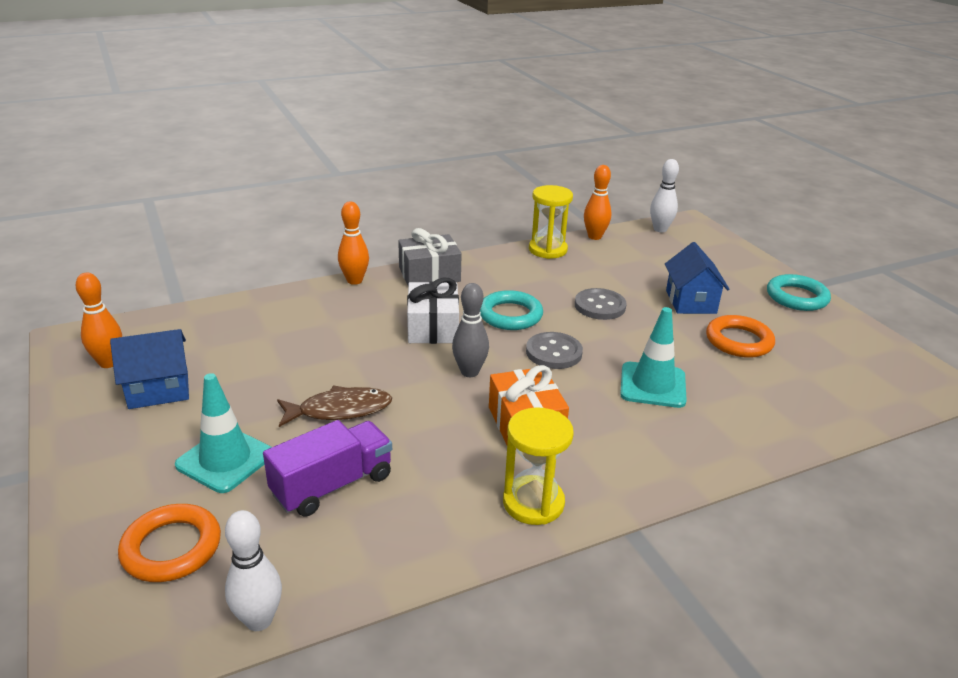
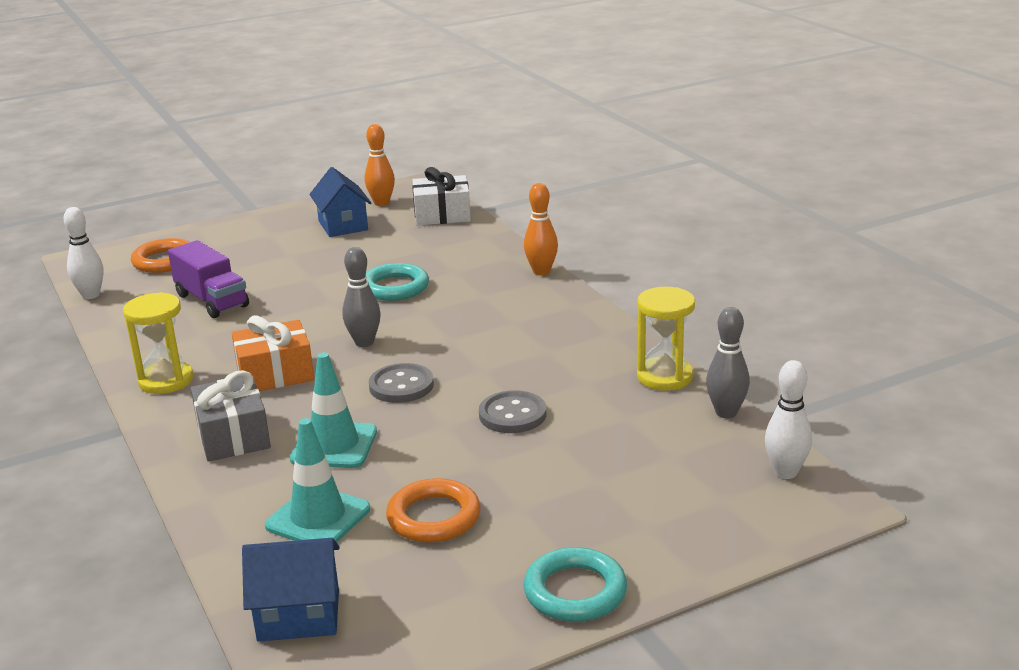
camera: 90 degrees right, 5 degrees down
(225, 460) = (251, 261): turquoise traffic cone -> turquoise traffic cone (318, 518)
(340, 410) = (308, 292): brown fish -> none
(429, 274) = (567, 307): grey gift -> grey gift (233, 436)
(433, 327) = (449, 318): white gift -> white gift (442, 215)
(510, 315) = (480, 358): turquoise ring -> turquoise ring (395, 287)
(594, 237) = (726, 412): orange bowling pin -> grey bowling pin
(690, 302) = (538, 485): blue house -> blue house (299, 616)

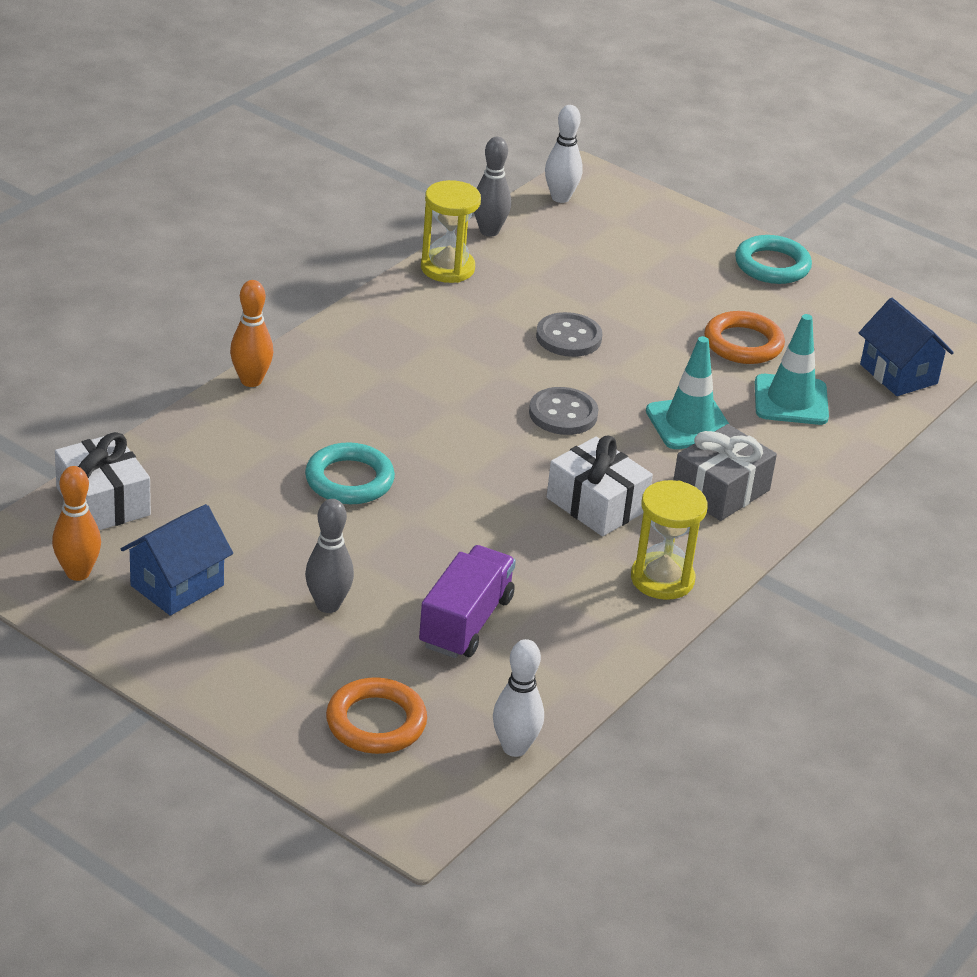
camera: 120 degrees left, 10 degrees up
(275, 374) = (596, 504): orange gift -> white gift
(364, 342) = (493, 463): grey bowling pin -> grey bowling pin (328, 605)

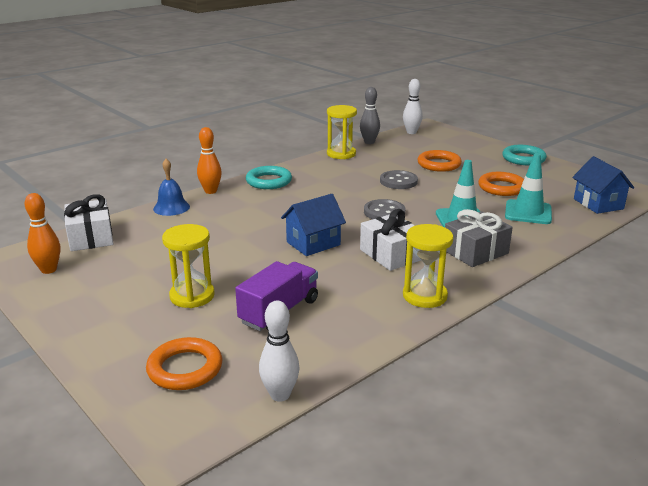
camera: 15 degrees right, 10 degrees down
(177, 585) = (103, 280): blue house -> blue house (313, 243)
(202, 425) = (171, 207): none -> blue bell
(328, 605) = (192, 296): grey bowling pin -> yellow hourglass
(349, 480) = (241, 235): turquoise ring -> turquoise ring (269, 181)
(628, 289) = (439, 164): none -> orange ring

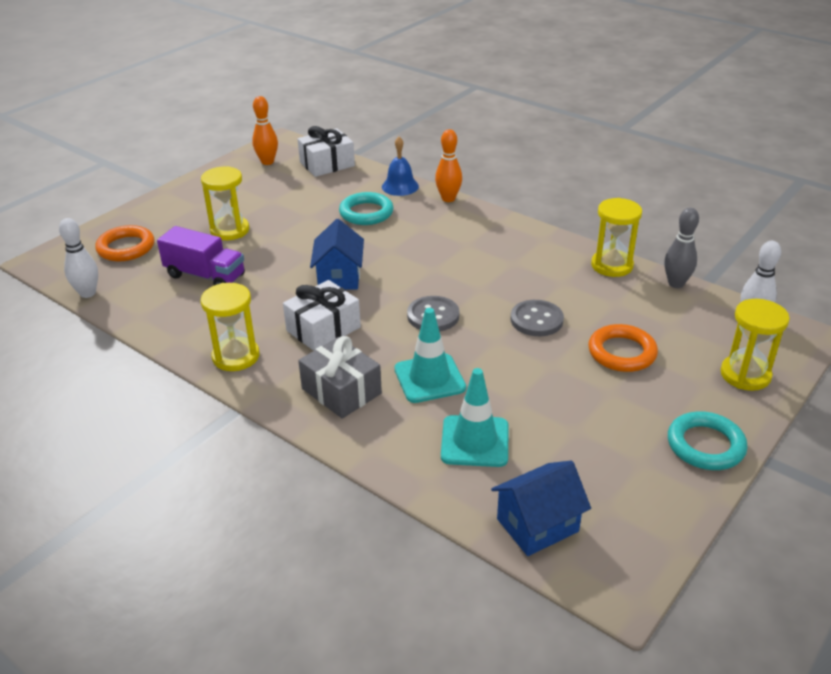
camera: 80 degrees right, 10 degrees up
(269, 181) = (491, 227): turquoise ring -> turquoise ring (366, 213)
(313, 243) = (339, 277): blue house -> blue house turned 45 degrees clockwise
(463, 142) = (745, 375): none -> yellow hourglass
(501, 188) = (558, 416): orange ring -> none

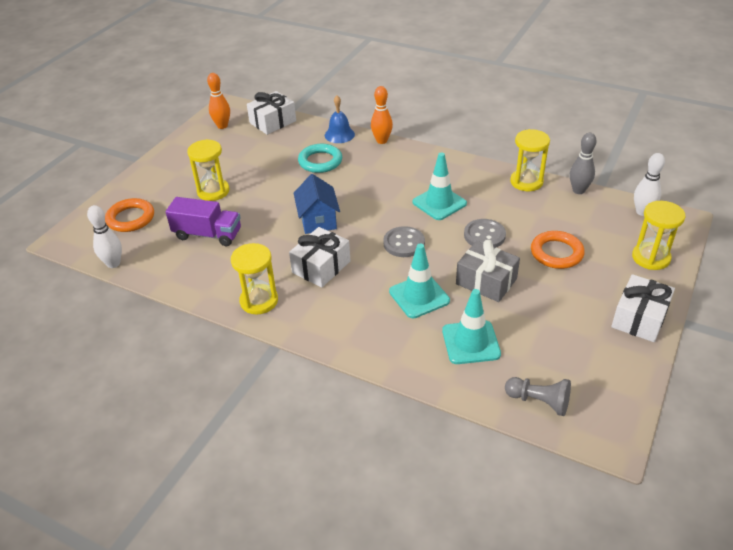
camera: 10 degrees left, 5 degrees up
(341, 391) = (354, 317): grey gift -> grey gift (486, 281)
(493, 276) = (439, 203): none -> turquoise traffic cone
(537, 525) = (539, 401): blue house -> grey pawn
(705, 445) = (639, 318): turquoise ring -> white gift

